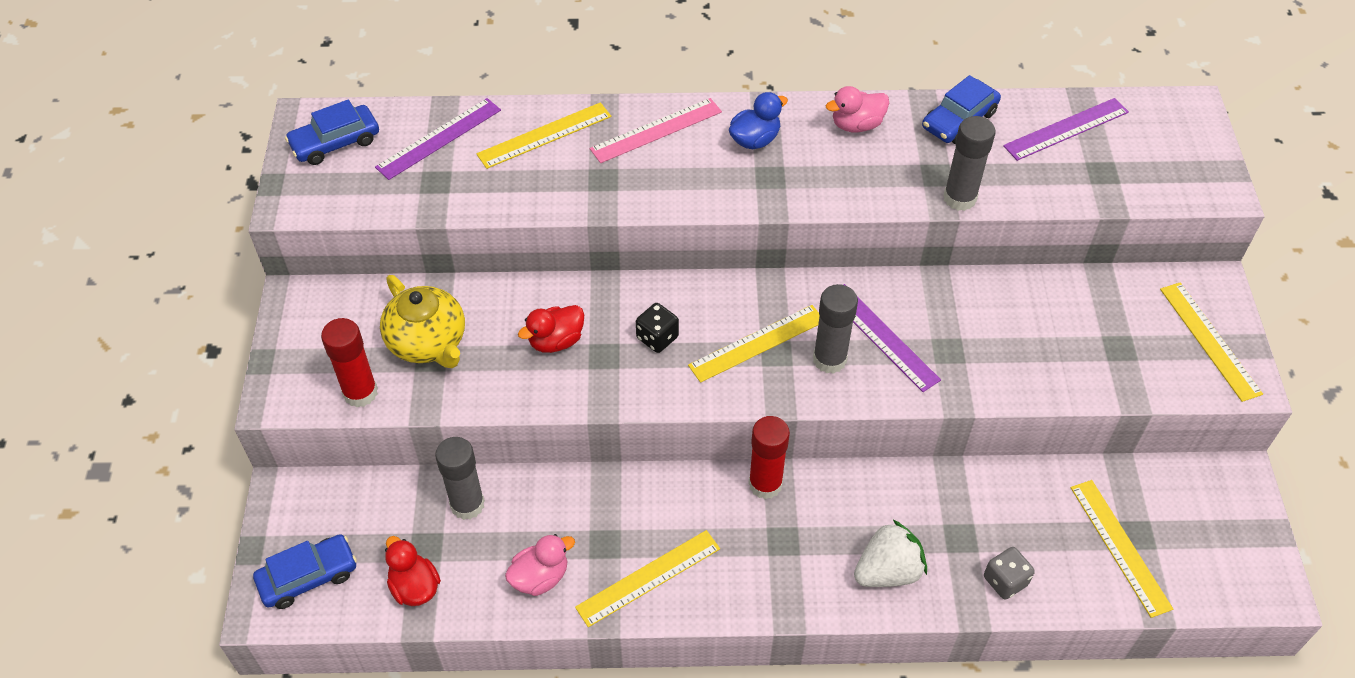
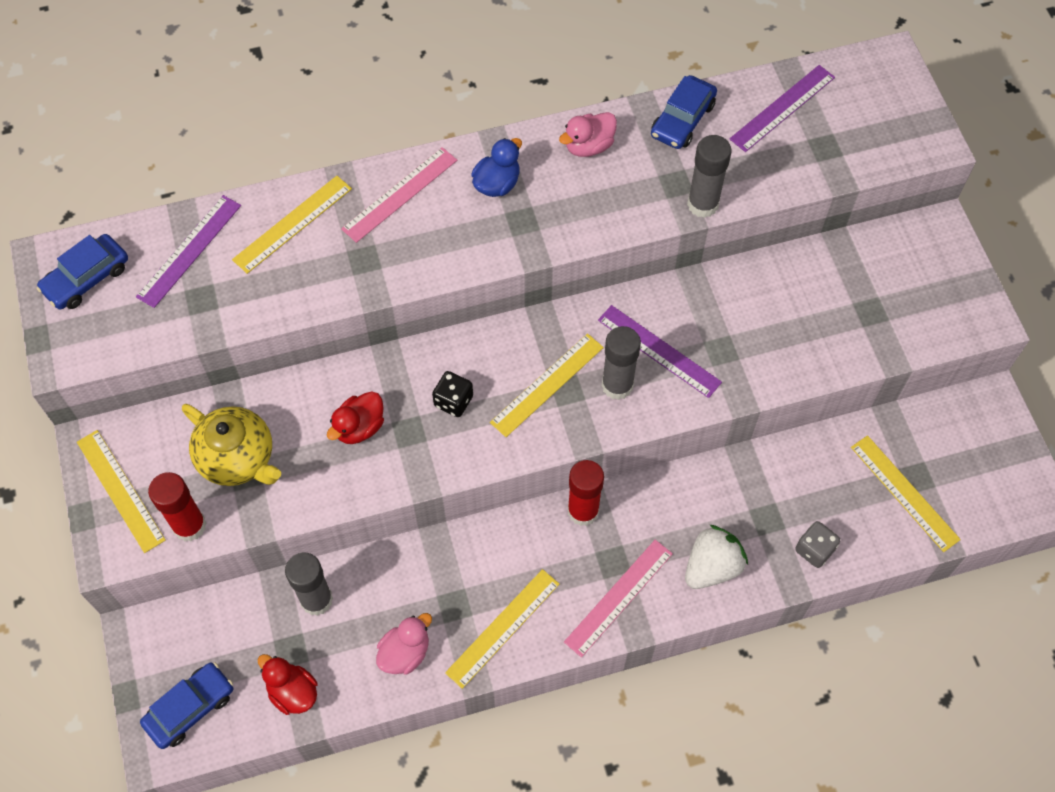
camera: 15 degrees left, 10 degrees up
(779, 577) = (619, 597): none -> pink ruler
(1210, 340) = (947, 285): yellow ruler -> yellow ruler (120, 490)

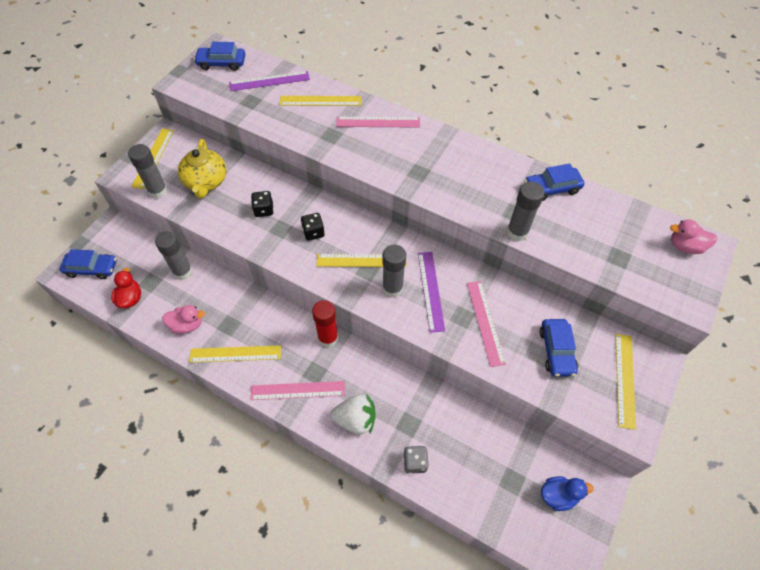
camera: 45 degrees right, 5 degrees down
(189, 526) = (158, 191): red glue stick -> grey glue stick
(359, 427) = (264, 210): red duck -> black dice
(497, 184) = (426, 149): blue duck -> blue duck (558, 495)
(588, 146) = (489, 165): pink duck -> pink duck (685, 246)
(750, 335) = (485, 322): none -> pink ruler
(782, 108) = (615, 222): purple ruler -> none
(845, 303) = (556, 351): none -> blue car
(904, 493) = (496, 482): yellow ruler -> yellow ruler (624, 379)

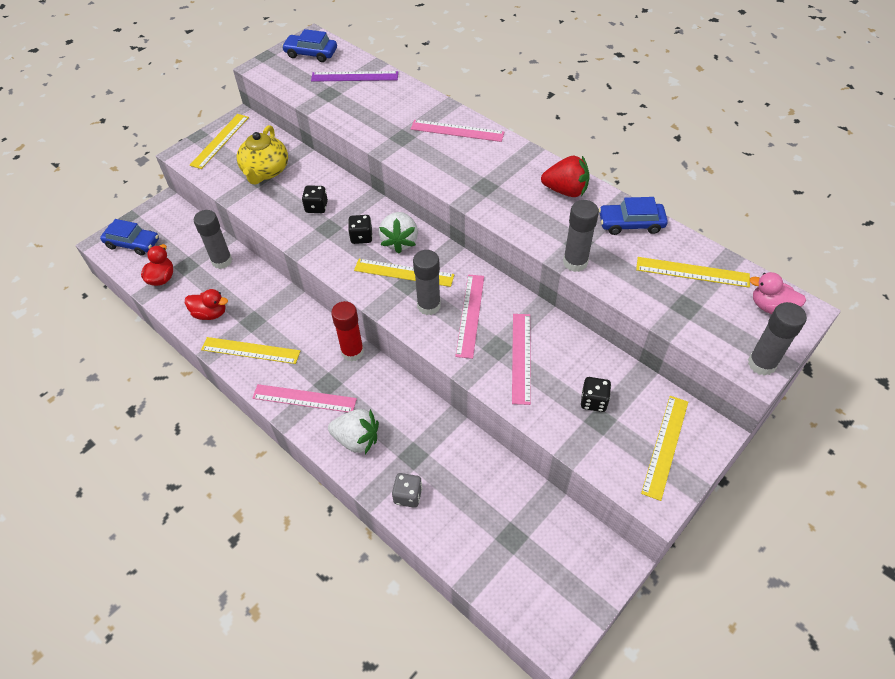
camera: 15 degrees right, 5 degrees down
(158, 191) = (214, 173): grey glue stick -> grey glue stick (761, 364)
(187, 325) = (210, 313): pink duck -> red duck
(320, 101) = (402, 102): yellow ruler -> yellow ruler (692, 272)
(349, 231) = (400, 241): none -> white strawberry
(430, 290) = (470, 315): purple ruler -> pink ruler
(488, 166) = (565, 191): none -> red strawberry
(556, 351) = (593, 401): blue car -> black dice
(558, 495) = (560, 564): blue duck -> none

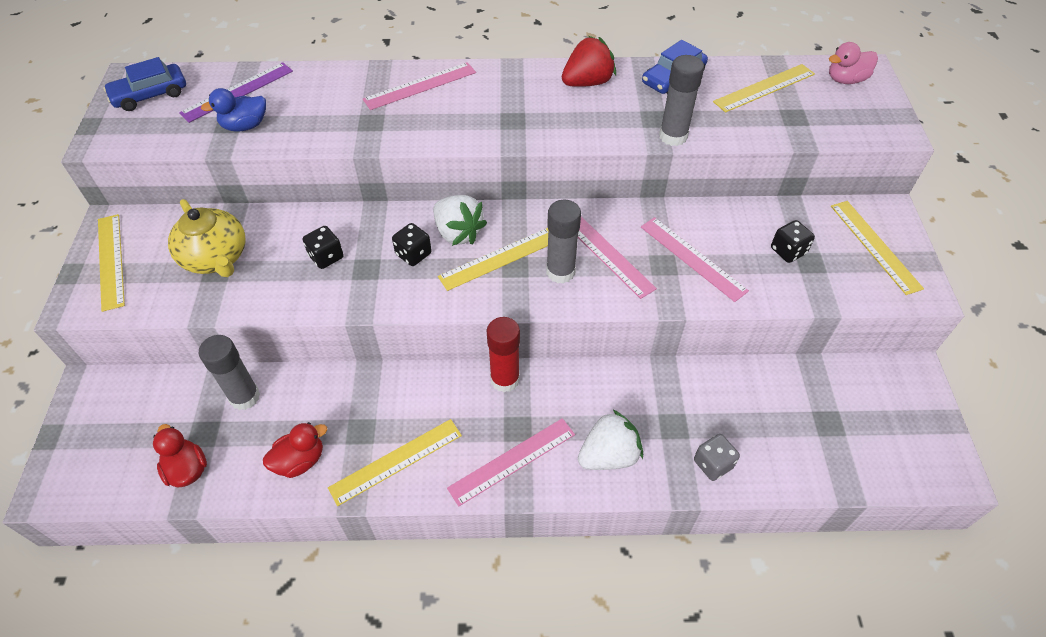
camera: 45 degrees left, 0 degrees up
(133, 243) = (94, 460): blue car -> none
(335, 100) = (245, 126): none -> blue duck
(761, 364) = (893, 124): grey glue stick -> none

